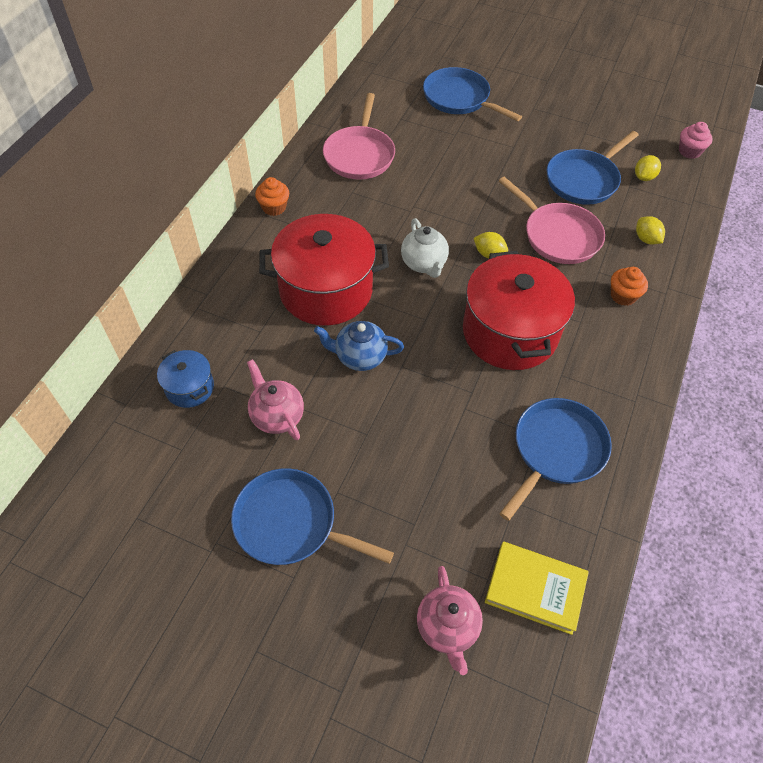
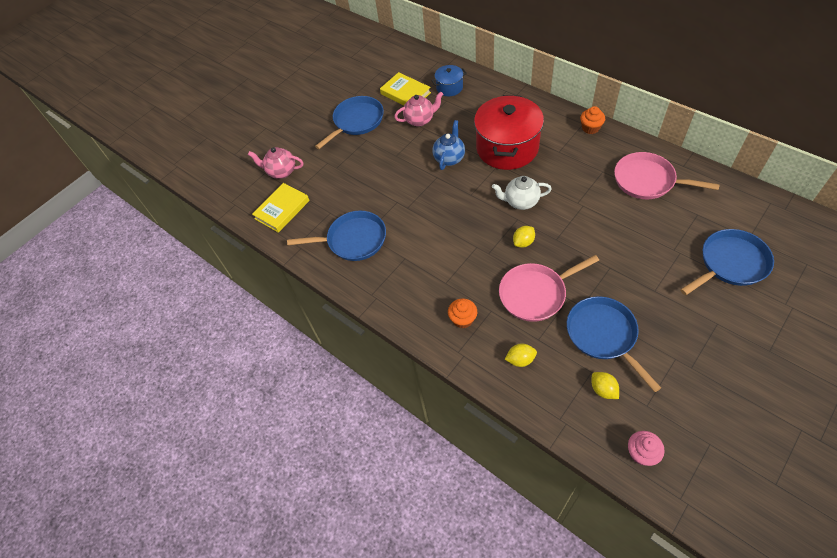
camera: 115 degrees right, 0 degrees up
(206, 456) = (405, 93): none -> yellow book
(510, 332) = (447, 238): red pot -> none
(556, 450) = (353, 240): blue pan -> blue pan turned 60 degrees counterclockwise

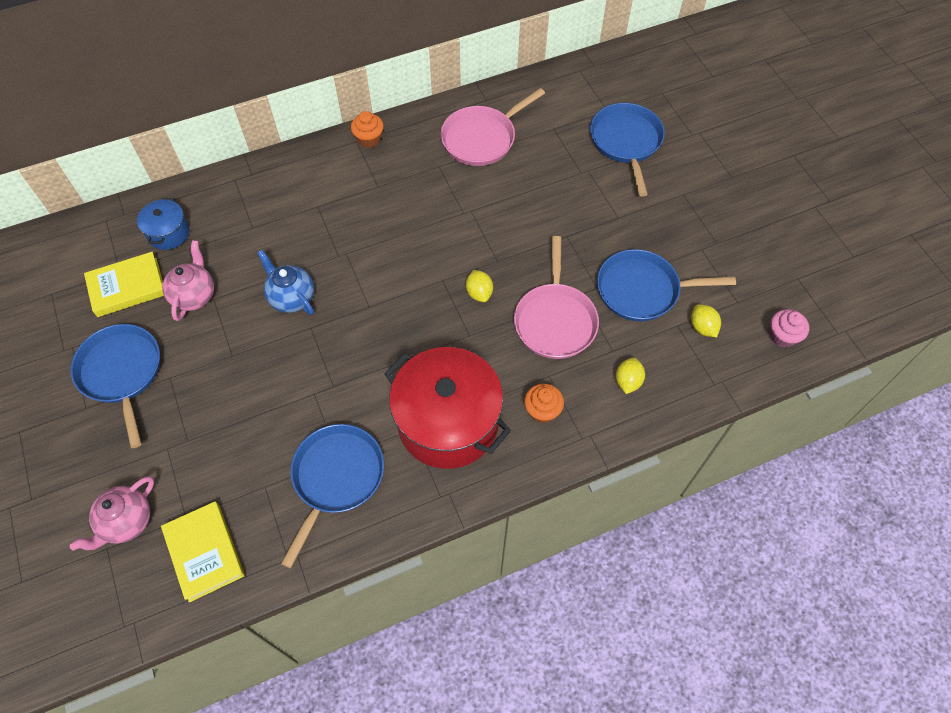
camera: 70 degrees left, 5 degrees up
(507, 148) = (328, 230): red pot -> red pot (448, 423)
(520, 202) = (420, 263): white teapot -> none
(603, 390) = (702, 327): yellow lemon -> yellow lemon turned 75 degrees clockwise

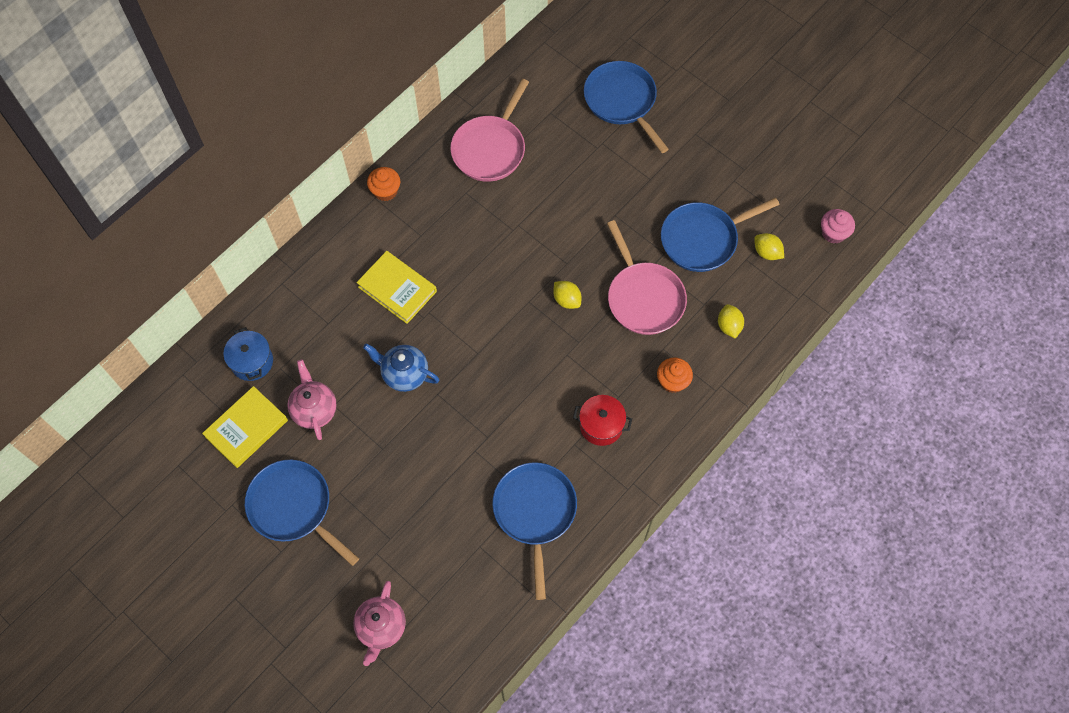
camera: 25 degrees left, 5 degrees up
(204, 552) = (462, 621): yellow book -> yellow book (397, 289)
(448, 423) = (601, 425): red pot -> red pot, size x0.47

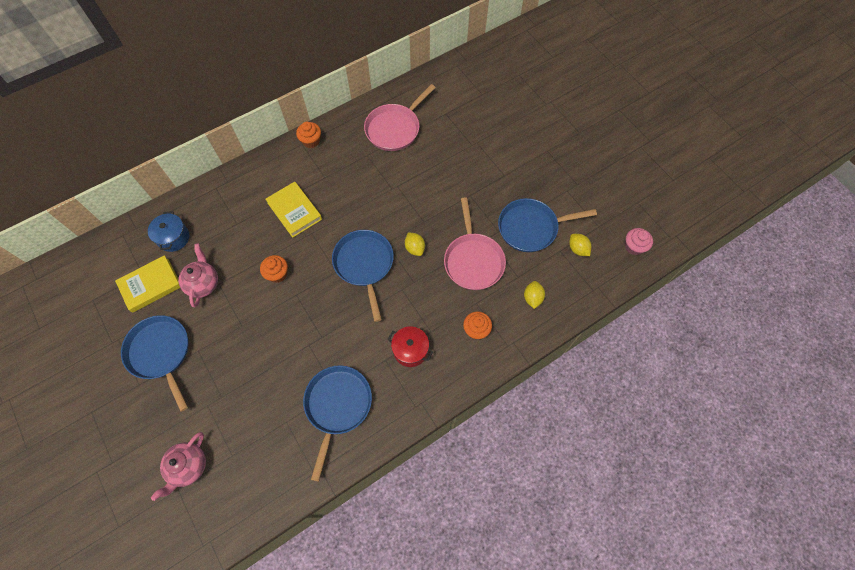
camera: 15 degrees right, 0 degrees up
(404, 374) = (277, 274): blue teapot -> orange cupcake
(622, 101) = (500, 117): blue pan -> blue pan (364, 265)

